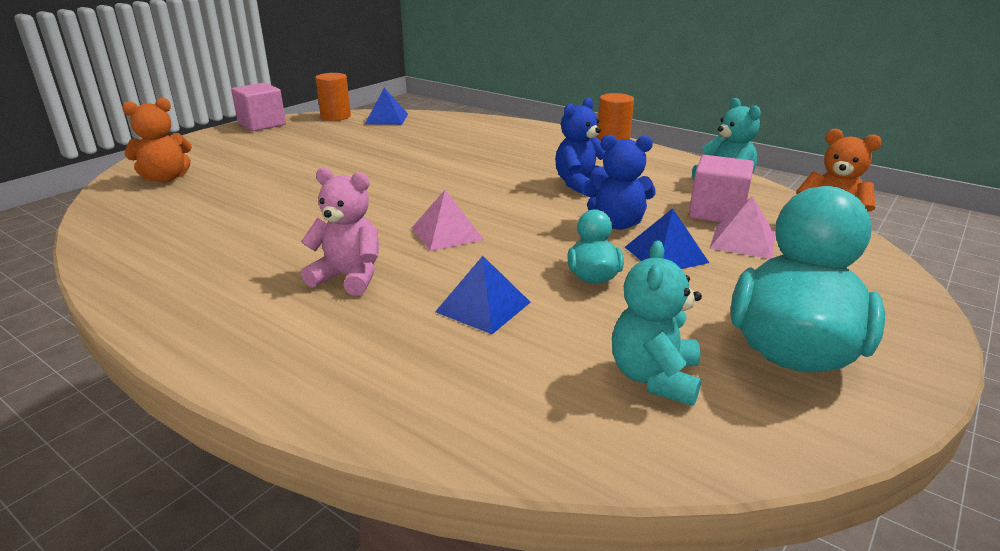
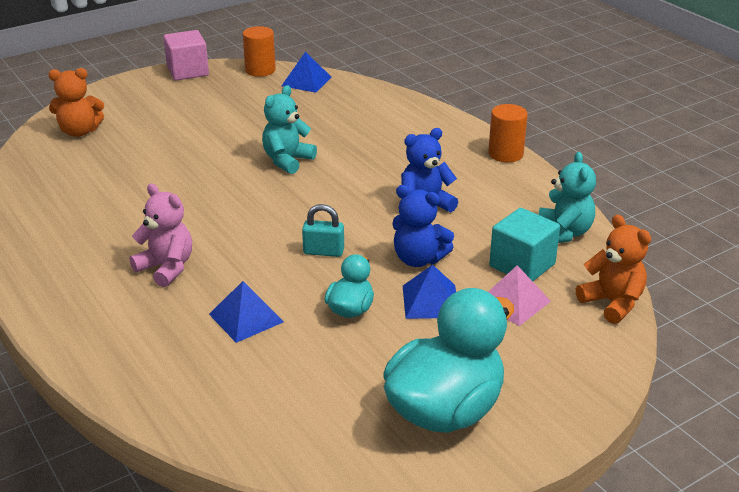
camera: 20 degrees right, 5 degrees up
(447, 233) = (267, 240): pink pyramid -> none
(516, 233) = (323, 251): none -> turquoise padlock
(654, 377) = (322, 405): turquoise teddy bear -> turquoise teddy bear (287, 160)
(717, 212) = (522, 265): pink cube -> turquoise cube

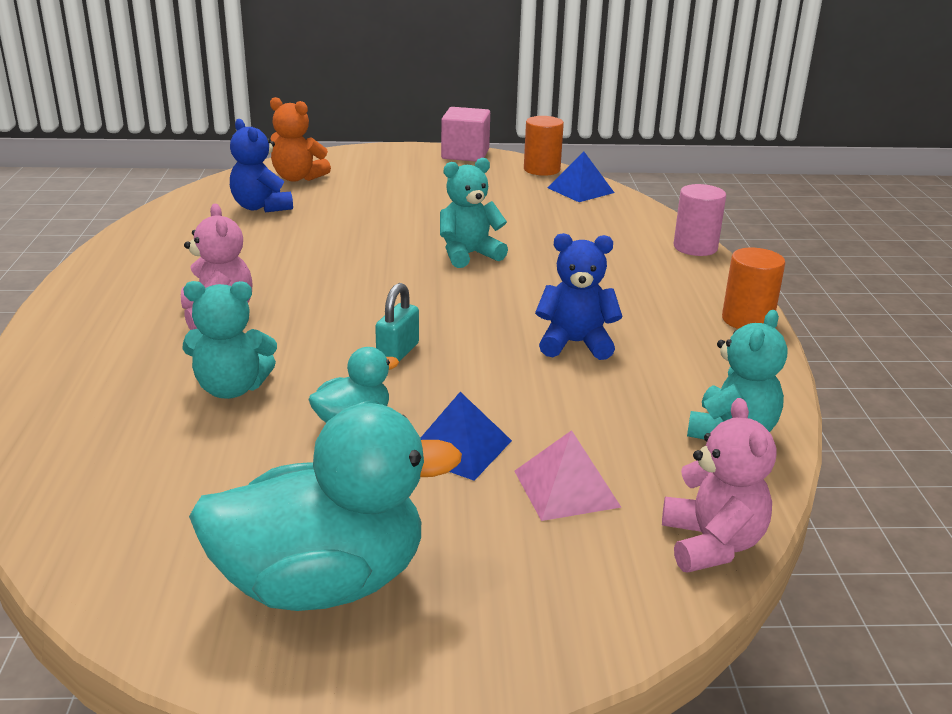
camera: 30 degrees right, 5 degrees down
(246, 318) = (231, 389): blue pyramid -> turquoise teddy bear
(323, 251) = (398, 352): turquoise padlock -> turquoise padlock turned 75 degrees clockwise
(418, 259) = (499, 397): blue teddy bear -> blue teddy bear (261, 207)
(426, 108) = (695, 247): none -> pink cylinder
(522, 265) = (628, 450): turquoise cube -> none
(612, 303) = (712, 544): orange teddy bear -> pink teddy bear

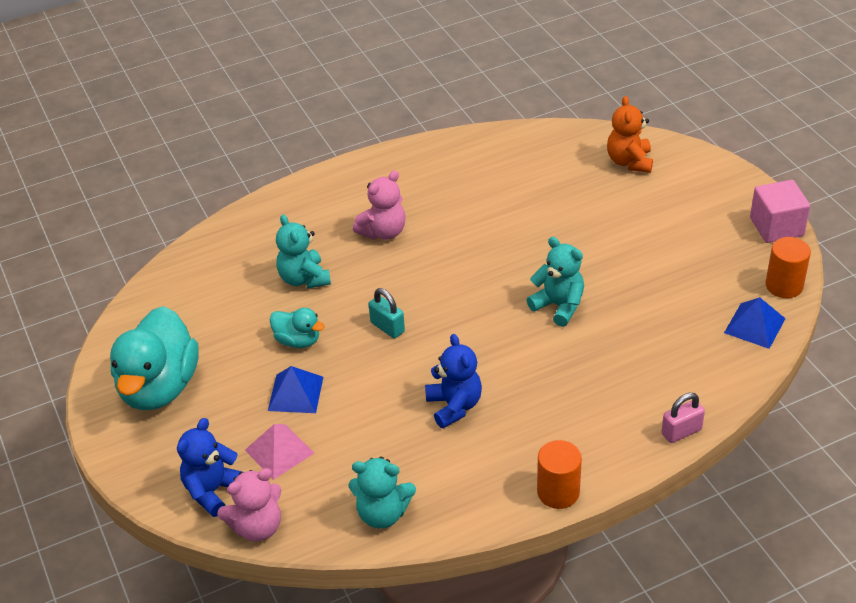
camera: 70 degrees right, 15 degrees up
(261, 207) = (557, 171): blue teddy bear -> blue teddy bear (213, 491)
(322, 583) = (159, 387): turquoise duck -> turquoise duck turned 45 degrees clockwise
(398, 352) = (387, 327): turquoise padlock -> turquoise padlock turned 45 degrees clockwise
(695, 247) = (681, 432): pink cylinder -> pink padlock

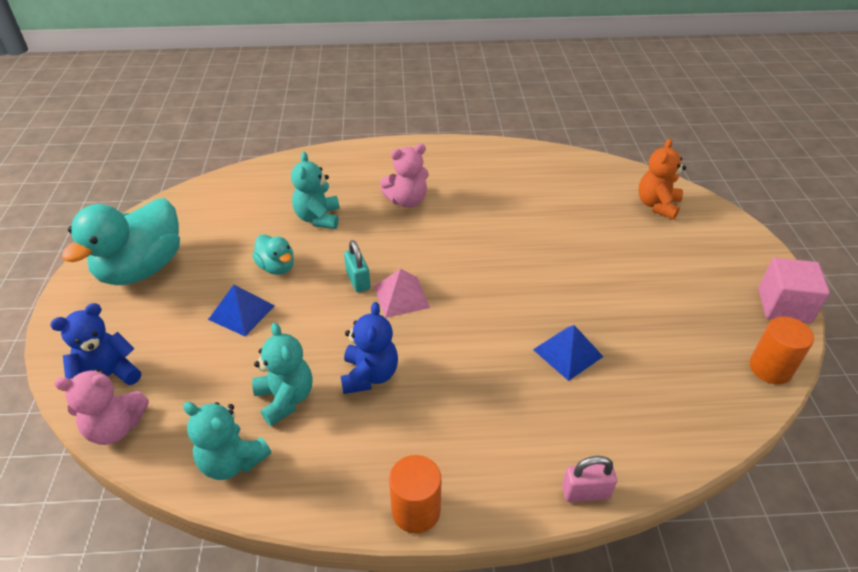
camera: 20 degrees right, 0 degrees up
(279, 451) = (189, 360): pink pyramid -> pink pyramid (401, 296)
(558, 306) = (524, 312): turquoise teddy bear -> turquoise teddy bear (285, 398)
(754, 325) = (720, 400): blue pyramid -> blue pyramid (568, 353)

